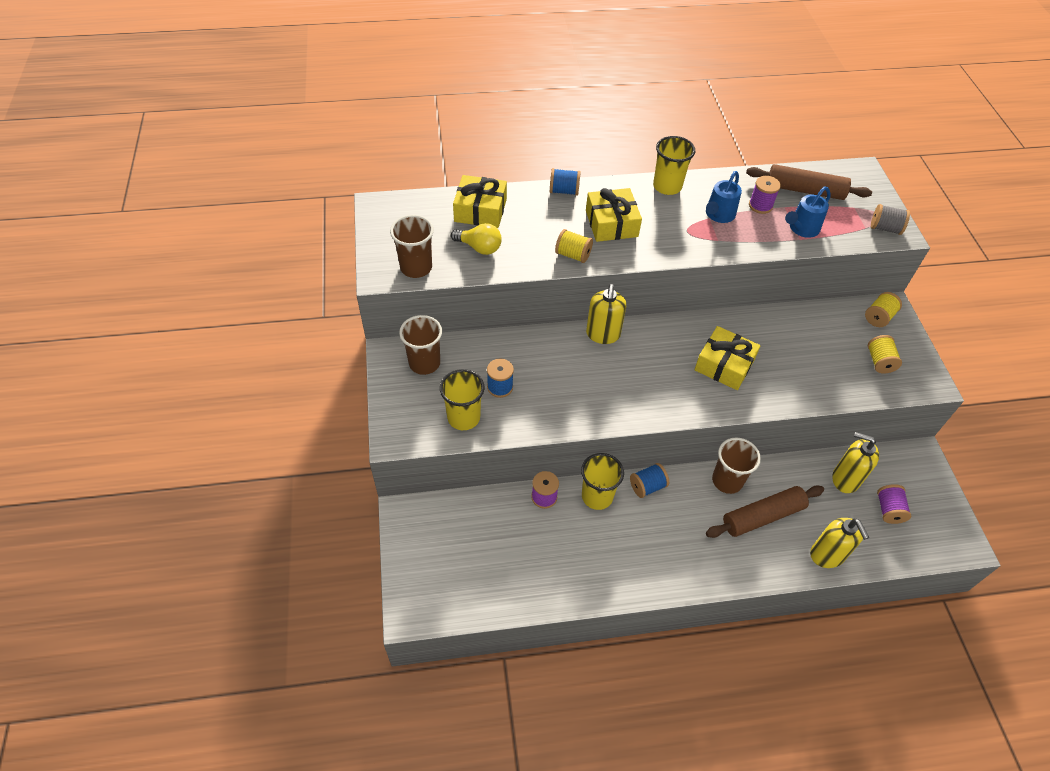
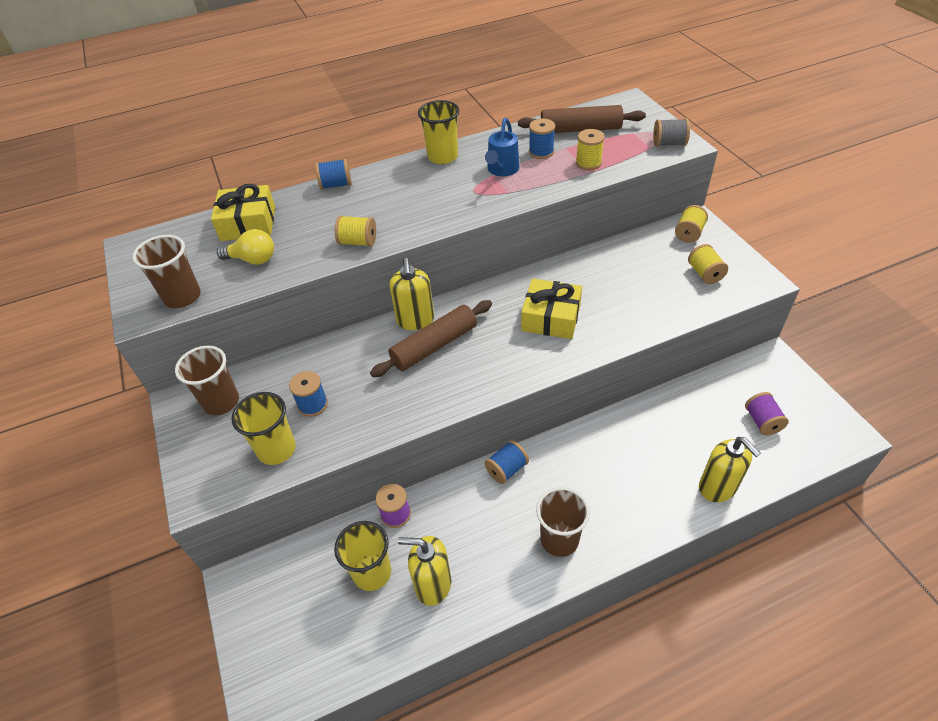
camera: 10 degrees left, 5 degrees down
(597, 496) = (454, 496): yellow cup -> yellow cup (372, 573)
(611, 223) = (393, 203): yellow gift -> none
(727, 480) = (589, 439): brown cup -> brown cup (559, 539)
(760, 205) = (541, 152): purple spool -> blue spool
(762, 516) = (637, 466): brown rolling pin -> brown rolling pin (434, 346)
(801, 229) = (588, 163): blue watering can -> yellow spool
(845, 479) = (708, 403): yellow soap dispenser -> yellow soap dispenser (432, 584)

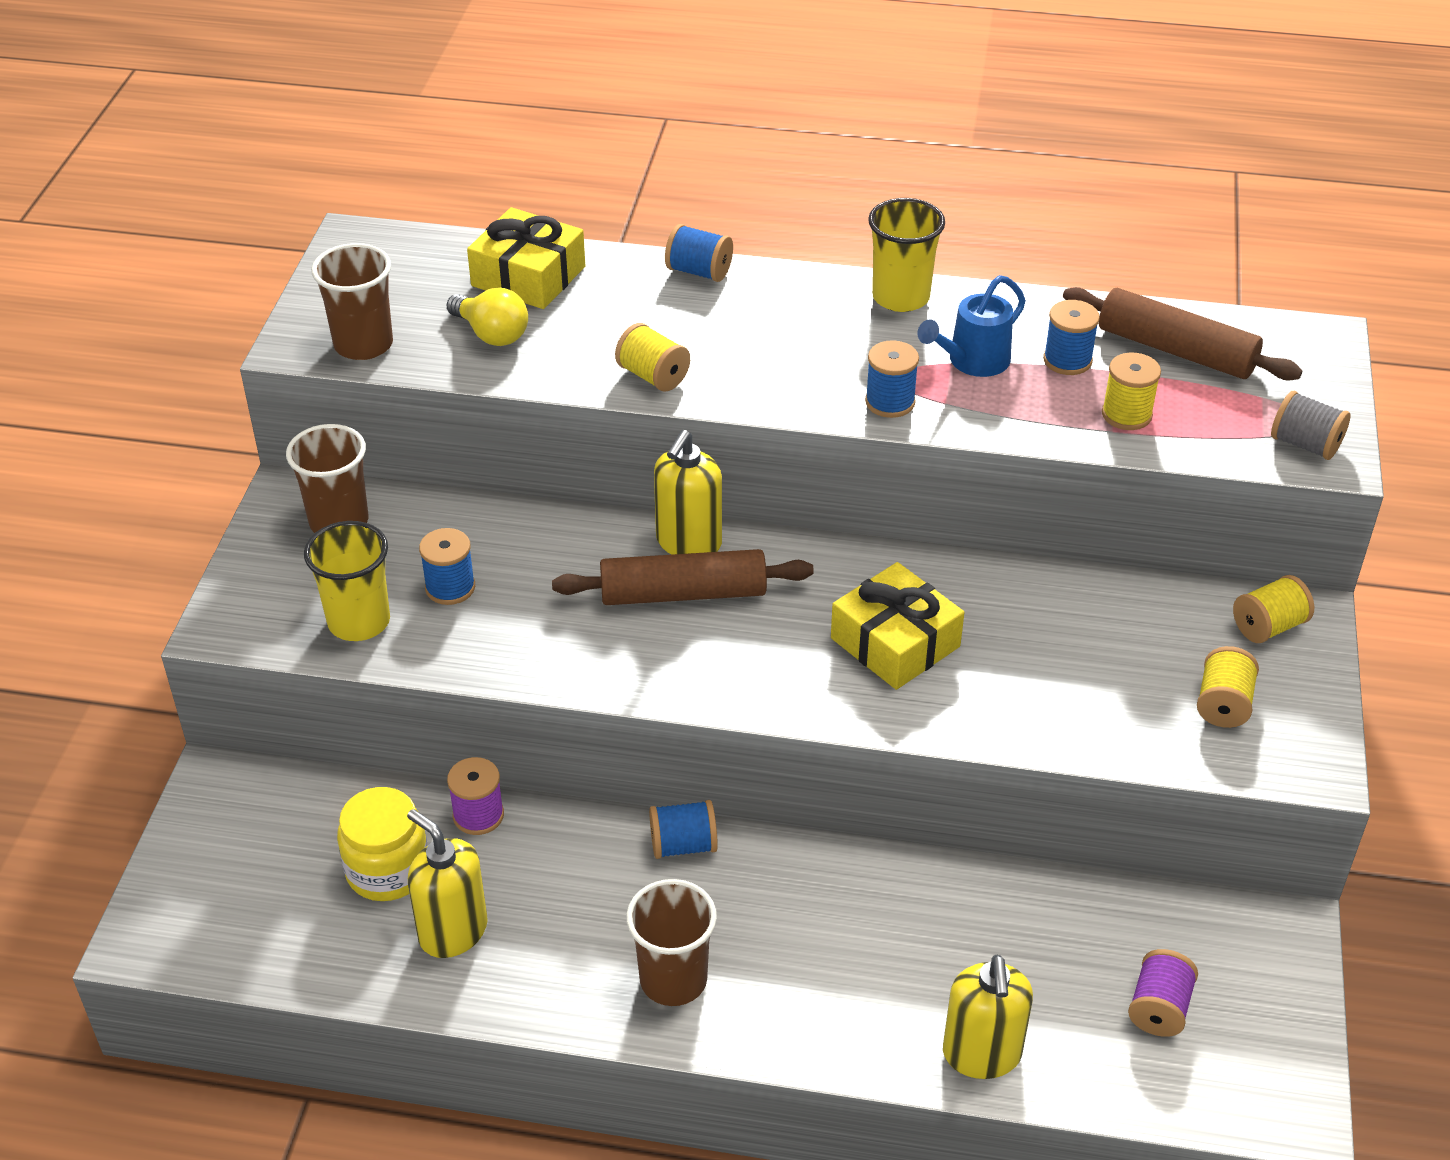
camera: 30 degrees right, 5 degrees down
(372, 573) = (388, 870): yellow cup -> yellow jar
(483, 203) = (890, 402): none -> blue spool

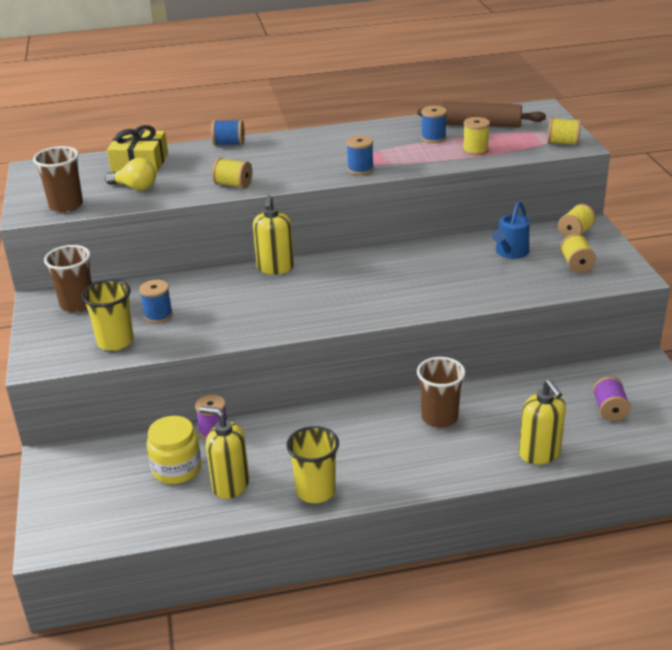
camera: 20 degrees left, 10 degrees down
(673, 980) = (364, 470): brown cup -> brown cup (439, 417)
(683, 593) = (286, 288): brown rolling pin -> none
(683, 845) = (333, 412): blue spool -> none
(895, 642) = (406, 280): yellow gift -> none
(900, 297) = (337, 133): yellow cup -> yellow cup (315, 491)
(972, 362) = (389, 148): blue watering can -> blue watering can (510, 253)
(1305, 444) = (563, 143): grey spool -> yellow spool

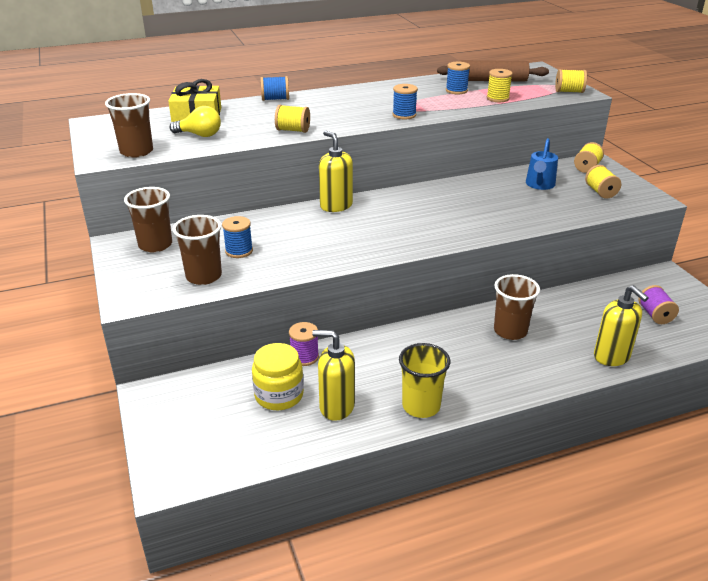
camera: 10 degrees left, 0 degrees up
(115, 341) = (204, 276): yellow cup -> brown cup
(275, 268) = (336, 206): yellow soap dispenser -> yellow soap dispenser turned 150 degrees clockwise

